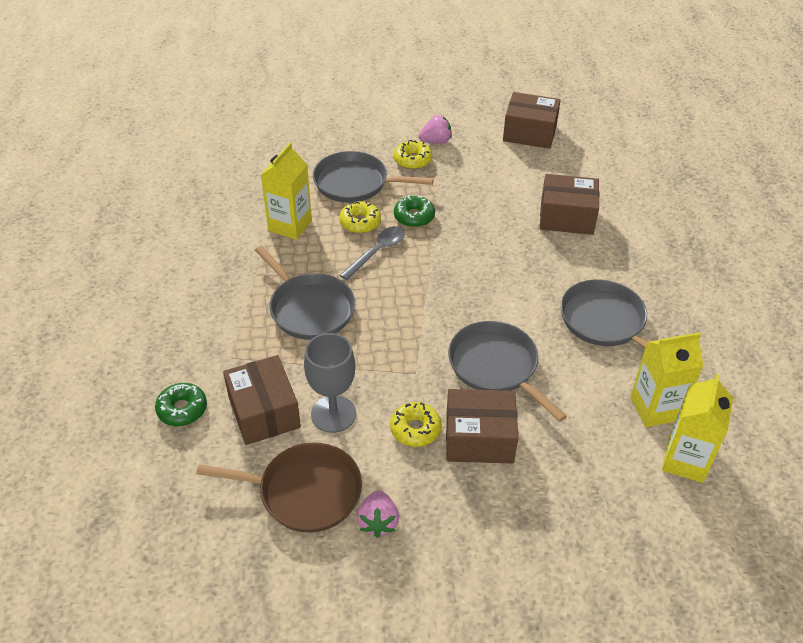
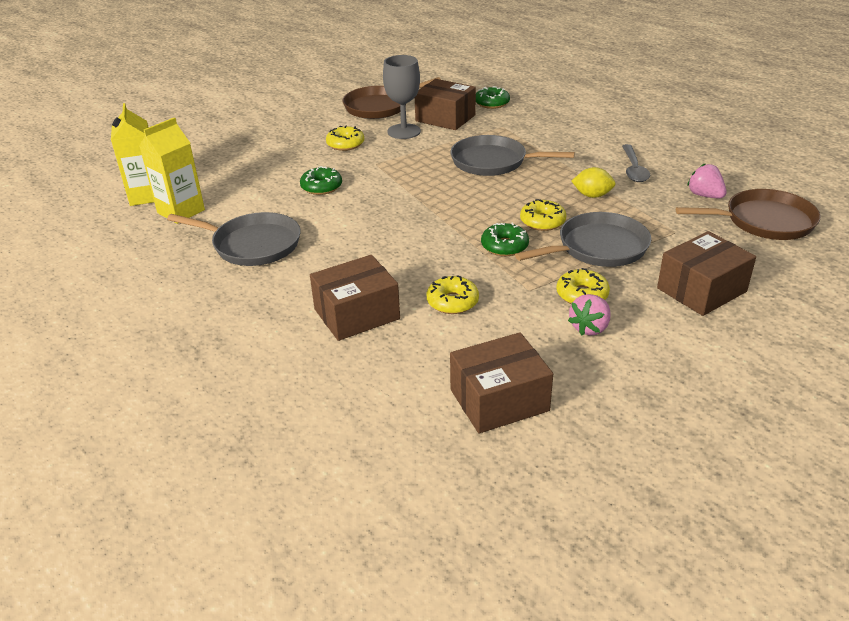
camera: 145 degrees right, 10 degrees down
(223, 146) = (764, 221): none -> brown pan
(290, 225) = (592, 195): yellow carton -> yellow lemon
(377, 252) = (496, 210): grey spoon -> grey spoon (633, 169)
(378, 522) = (327, 112): pink strawberry -> pink strawberry (705, 195)
(479, 438) = (300, 155): brown box -> brown box (701, 290)
(496, 195) = (452, 302): none -> yellow donut
(496, 366) = (321, 187): grey pan -> green donut

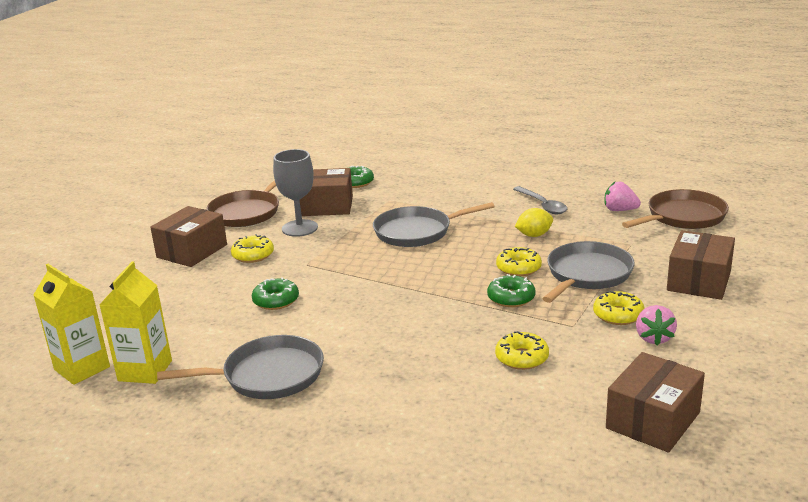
camera: 30 degrees left, 10 degrees down
(356, 314) = (449, 399): brown box -> brown box (192, 251)

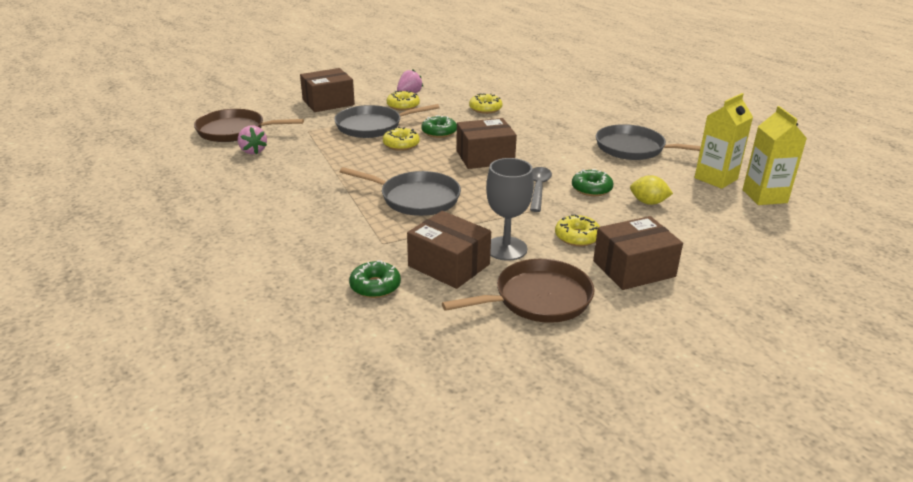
camera: 145 degrees left, 5 degrees up
(534, 235) = (345, 159): yellow lemon -> yellow lemon (648, 202)
(542, 205) = (286, 178): grey spoon -> grey spoon (538, 188)
(653, 420) = (471, 76): brown box -> brown box (485, 157)

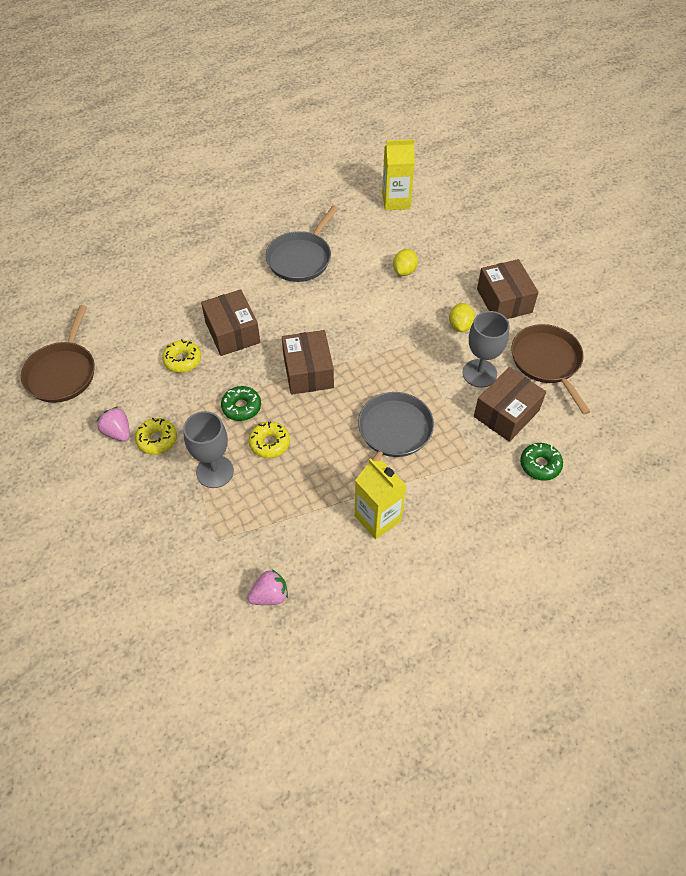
camera: 85 degrees left, 25 degrees up
(234, 131) = (205, 627): brown pan -> brown pan (62, 373)
(328, 102) = (128, 523): brown box -> brown box (232, 332)
(372, 126) = (214, 471): grey pan -> grey goblet
(538, 188) = (377, 338): grey spoon -> none
(577, 237) = (460, 325): yellow donut -> yellow lemon
(591, 189) = (379, 302): green donut -> none
(716, 178) = (364, 220): yellow carton -> yellow carton (377, 518)

